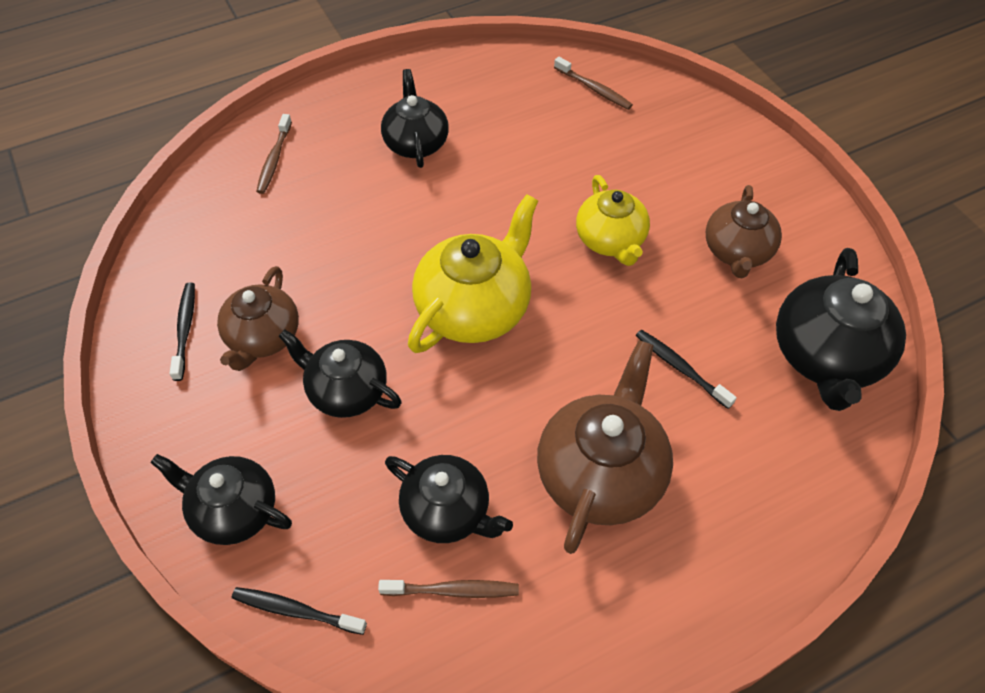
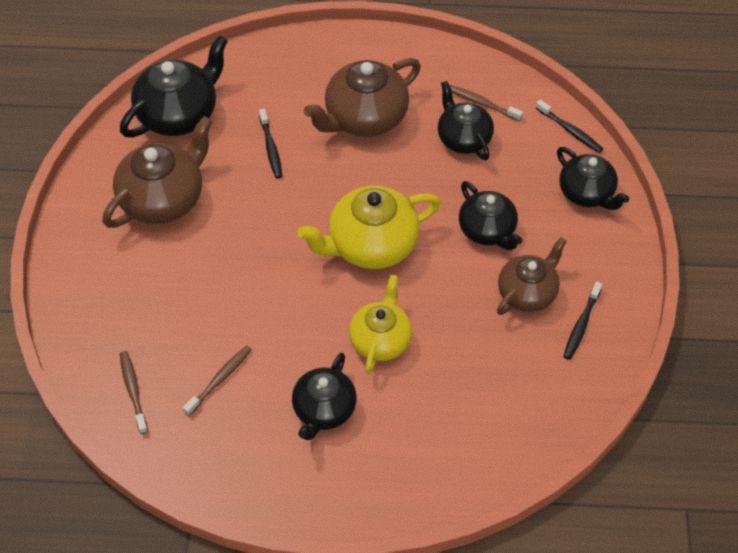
camera: 150 degrees left, 0 degrees up
(274, 159) = (453, 454): brown toothbrush -> brown toothbrush (220, 379)
(611, 240) = (240, 248): yellow teapot -> yellow teapot (380, 339)
(737, 252) = (164, 199): brown teapot -> brown teapot, size x1.51

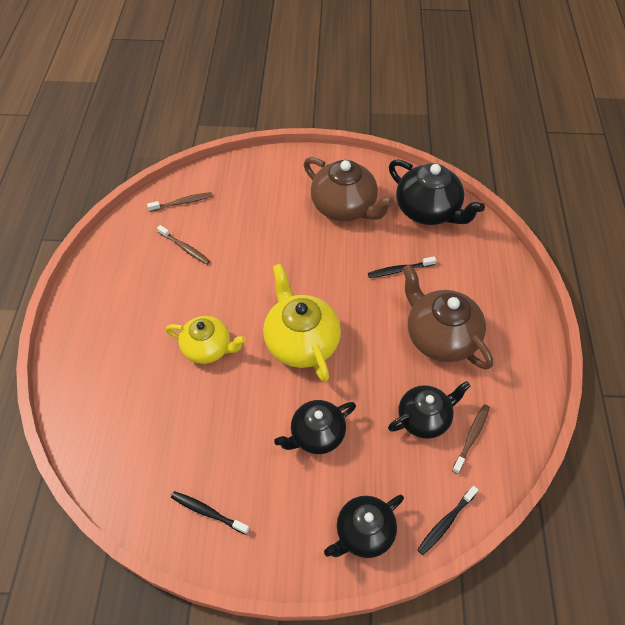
camera: 90 degrees right, 0 degrees up
(324, 410) = (150, 311): black teapot -> none
(527, 292) = (246, 466): brown teapot -> none

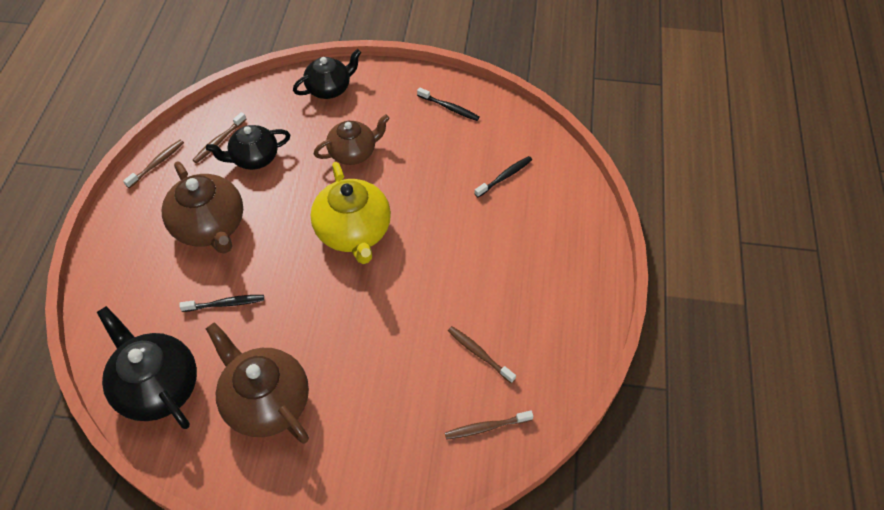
camera: 175 degrees left, 0 degrees up
(208, 348) = (450, 232): yellow teapot -> none
(316, 435) = (353, 152): black teapot -> brown teapot
(445, 523) = (265, 90): black toothbrush -> black toothbrush (505, 176)
(526, 403) = (157, 163): none -> brown toothbrush

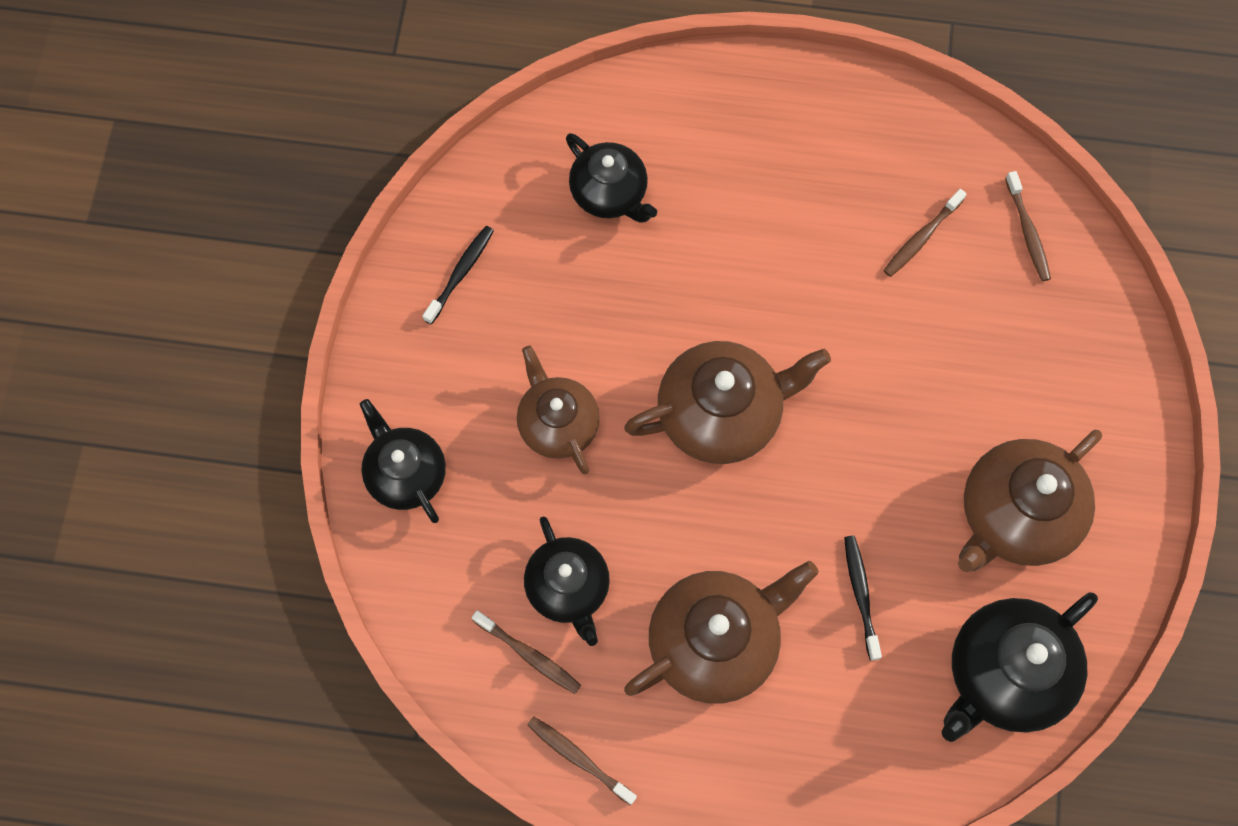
camera: 90 degrees left, 15 degrees up
(354, 232) = (721, 413): yellow teapot -> brown teapot
(505, 176) = (610, 194): black toothbrush -> black teapot

